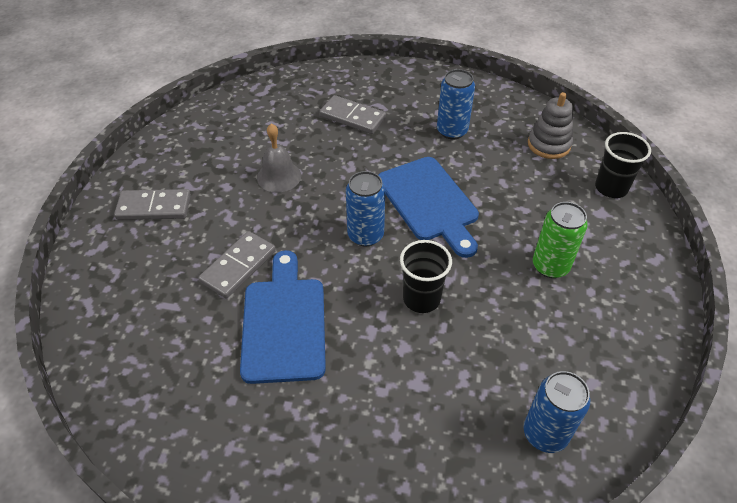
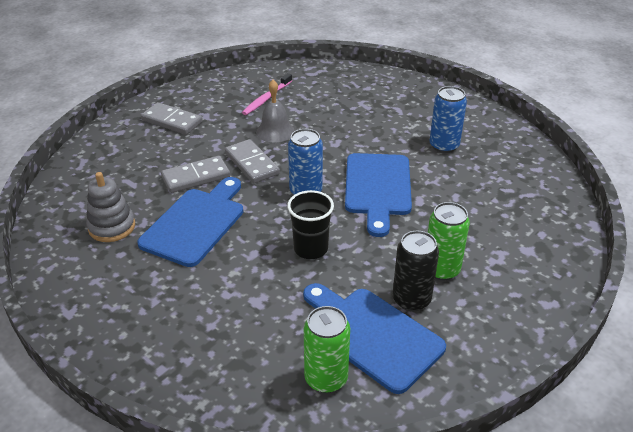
camera: 30 degrees right, 10 degrees down
(238, 140) = (266, 98): none -> pink toothbrush
(352, 117) = (368, 110): grey domino -> grey domino (252, 163)
(545, 433) = (326, 378): blue can -> green can
(548, 365) = (372, 335): none -> blue cutting board
(549, 145) = (525, 184): grey stacking toy -> grey stacking toy (112, 227)
(550, 310) = (411, 299): none -> black can
(611, 188) = (556, 235): black cup -> none

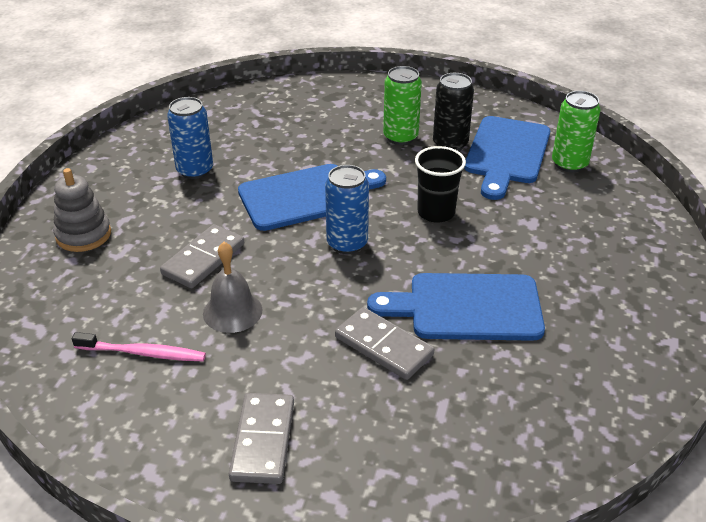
camera: 115 degrees left, 0 degrees up
(112, 227) = (533, 379): grey stacking toy -> grey stacking toy (83, 235)
(252, 163) = (321, 305): grey domino -> grey domino (203, 259)

